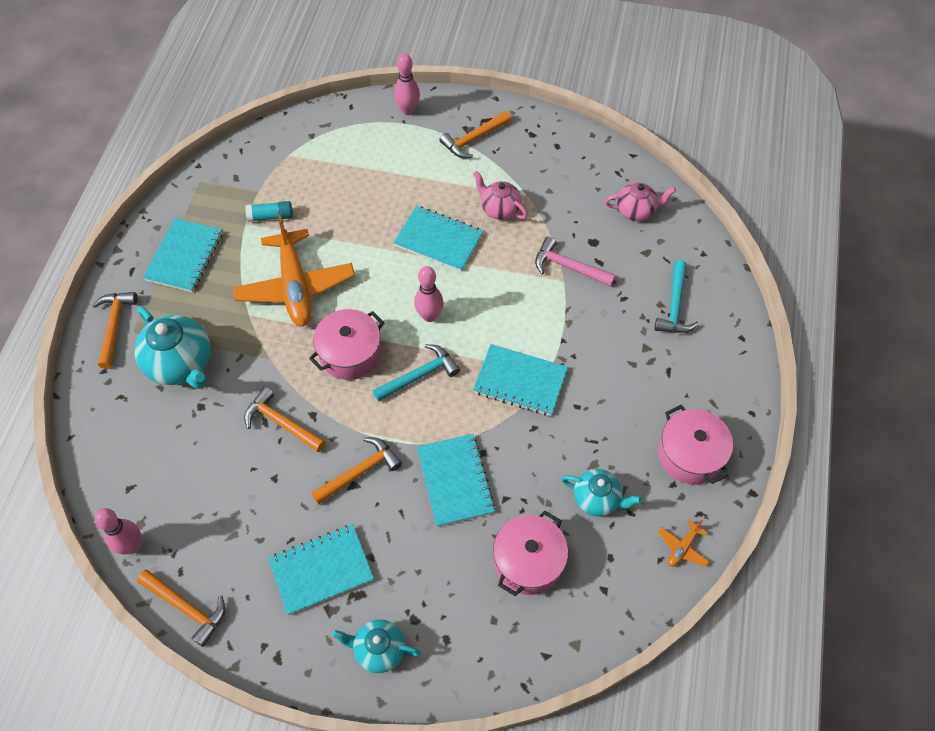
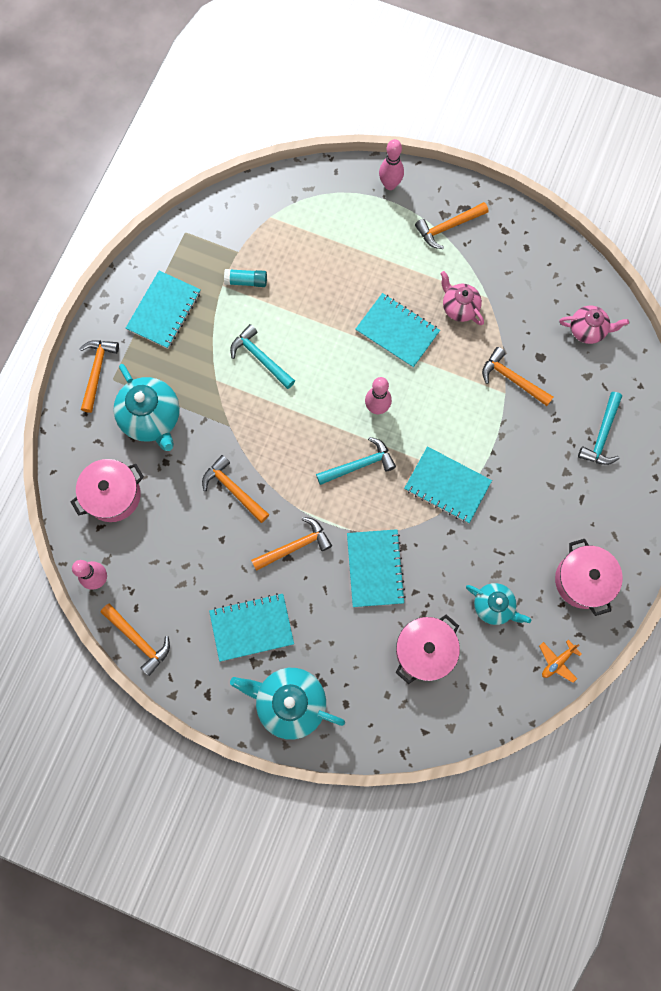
camera: 10 degrees right, 15 degrees up
(295, 286) = (260, 358): orange plane -> turquoise hammer
(350, 354) = (301, 433): pink pot -> pink pot (113, 495)
(379, 649) = (290, 702): turquoise teapot -> turquoise teapot, size x1.63
(568, 267) = (512, 379): pink hammer -> orange hammer

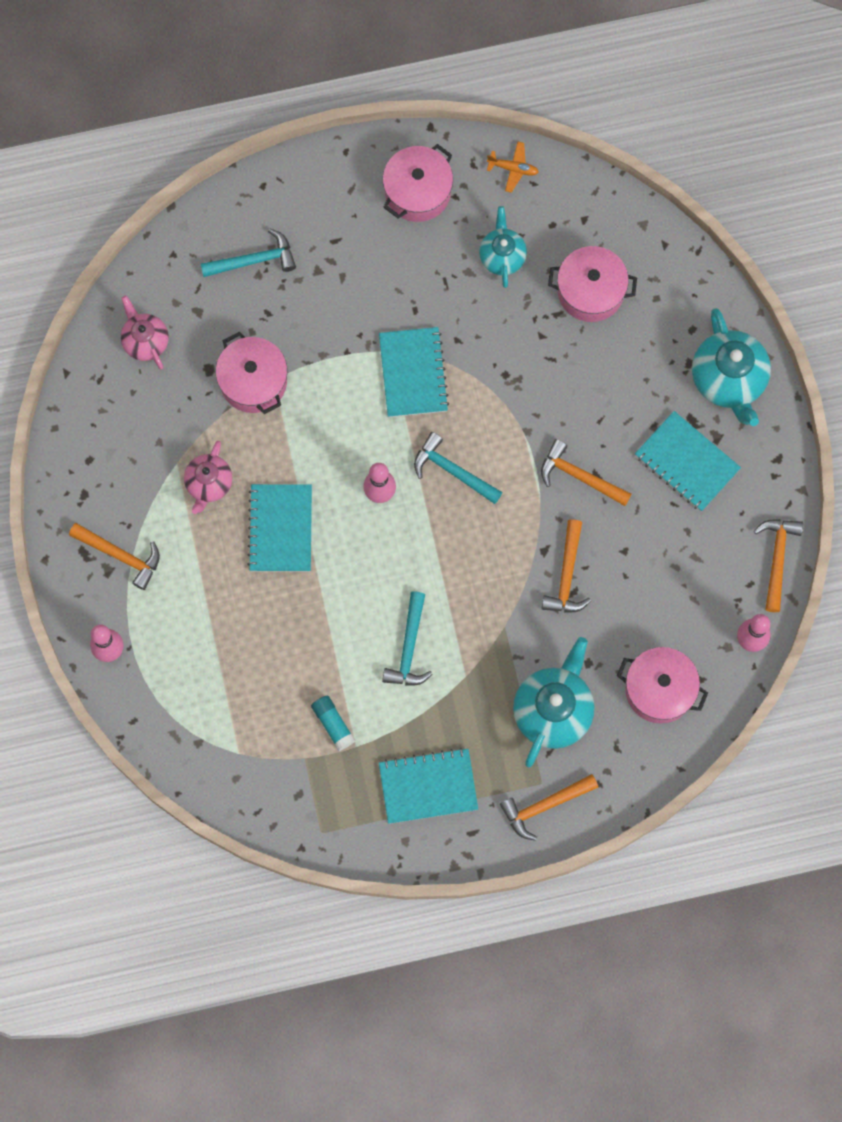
camera: 125 degrees left, 0 degrees up
(375, 568) = (546, 387): turquoise notebook -> none
(512, 379) = (253, 381): orange hammer -> pink pot

